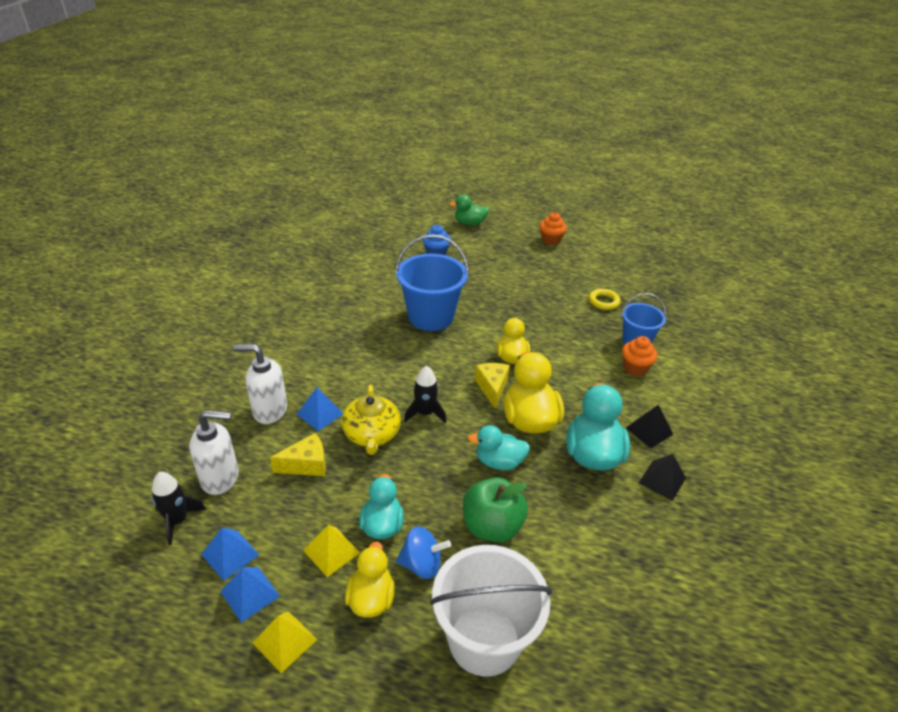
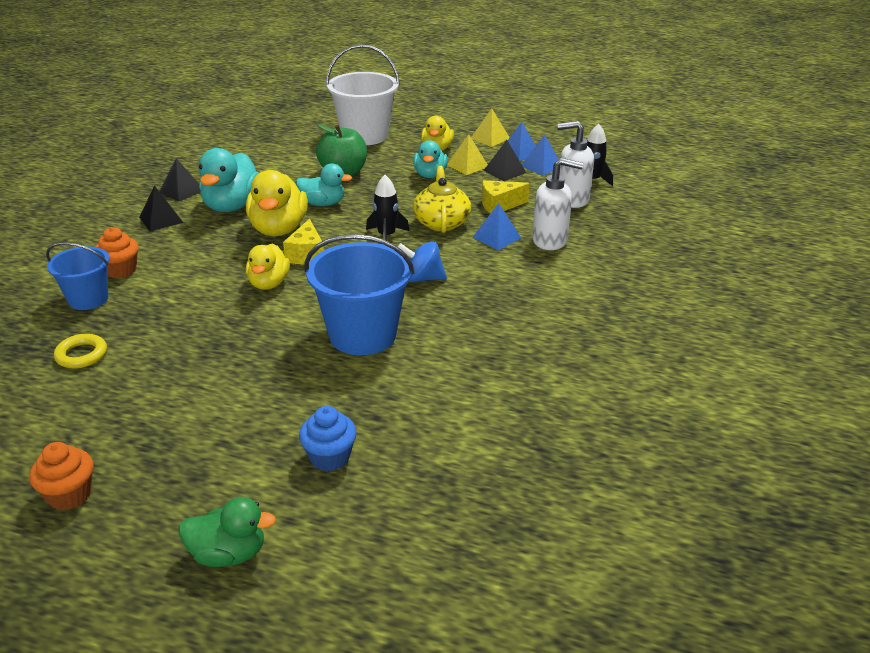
camera: 175 degrees left, 5 degrees down
(284, 538) = (504, 171): none -> black pyramid
(422, 564) = (401, 159): blue spinning top -> blue spinning top (422, 278)

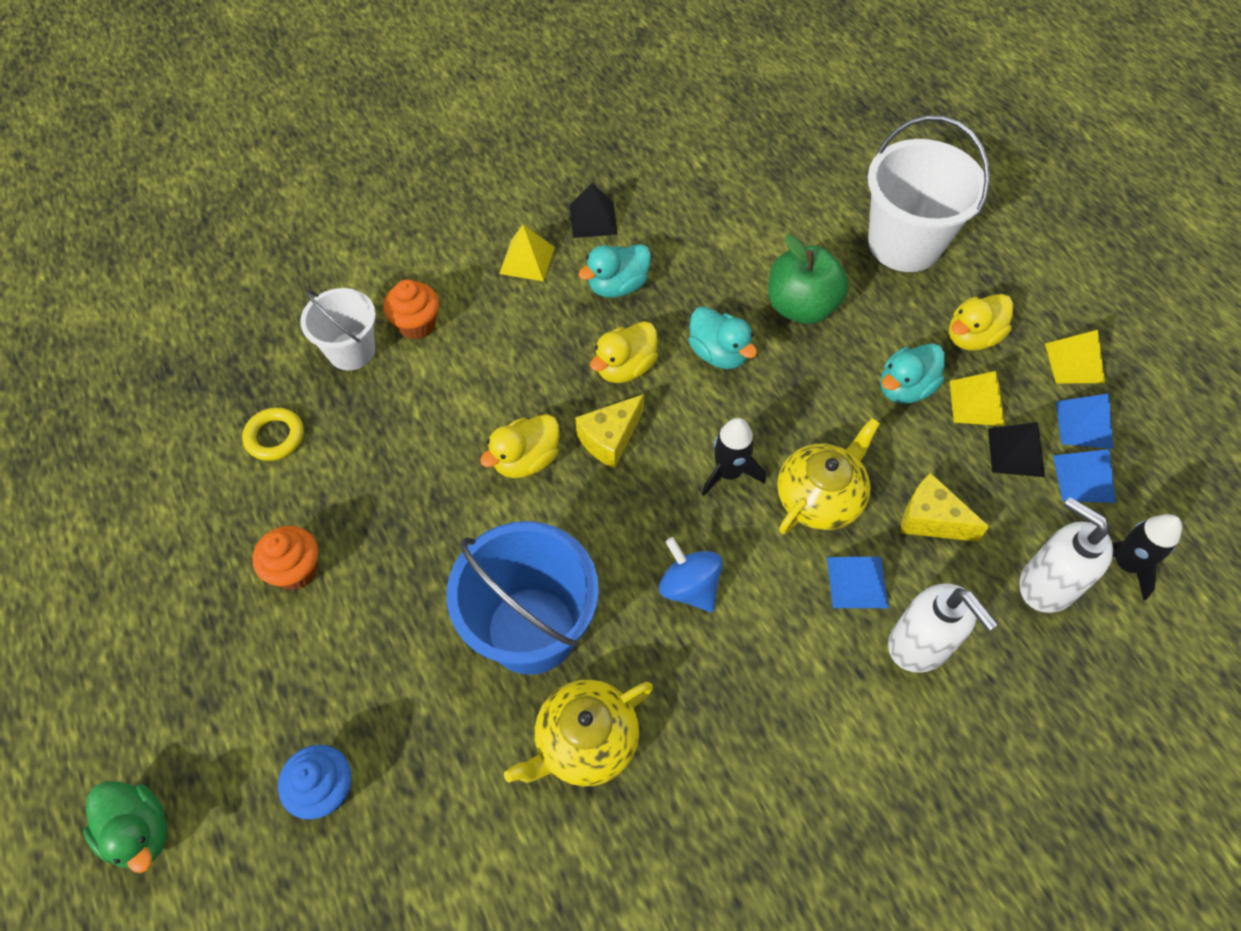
camera: 45 degrees right, 25 degrees up
(69, 495) = (108, 631): orange cupcake -> orange cupcake (296, 570)
(88, 299) = (351, 351): blue bucket -> white bucket
(161, 220) = (527, 260): black pyramid -> yellow pyramid
(232, 206) = (617, 286): turquoise duck -> turquoise duck, size x0.64
(278, 229) = (625, 367): yellow duck -> yellow duck, size x0.64
(448, 353) = (585, 741): none -> yellow teapot

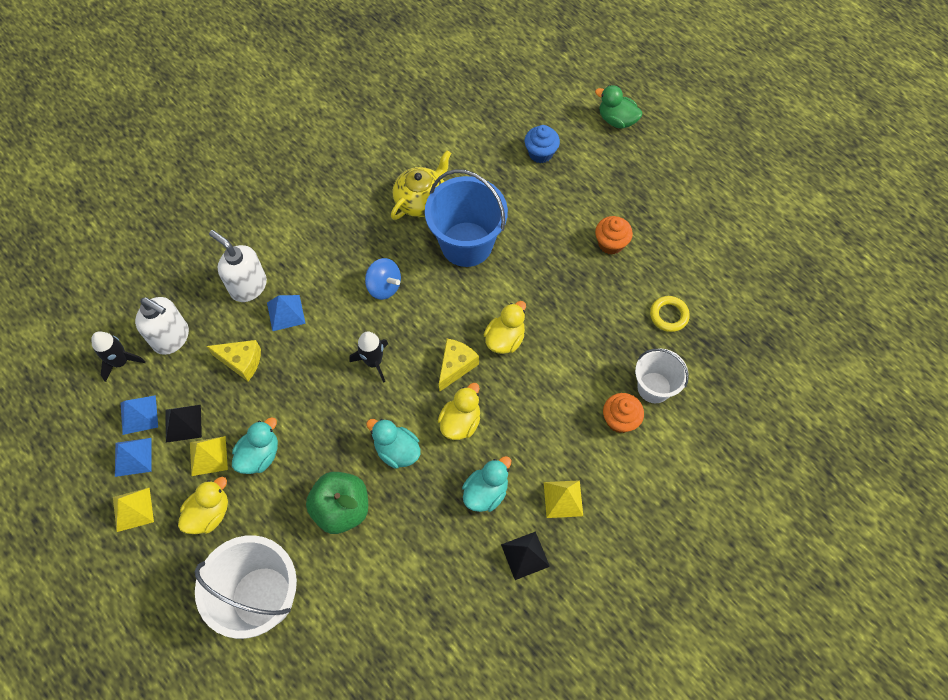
camera: 165 degrees right, 5 degrees up
(820, 497) = (313, 359): yellow teapot -> none

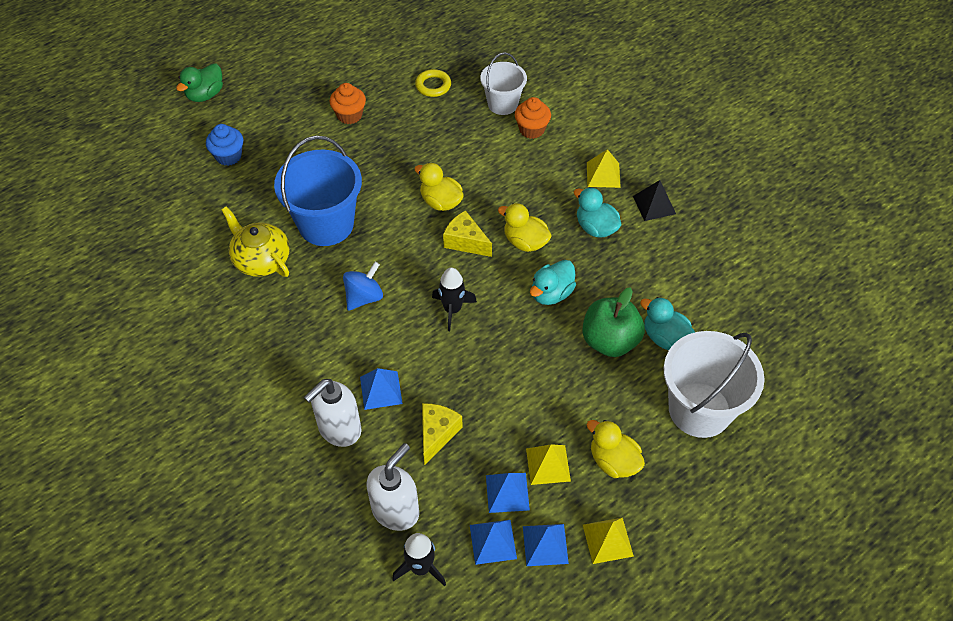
camera: 85 degrees left, 10 degrees down
(183, 423) = (507, 492): black pyramid -> blue pyramid
(259, 455) = (550, 414): turquoise duck -> turquoise duck (665, 337)

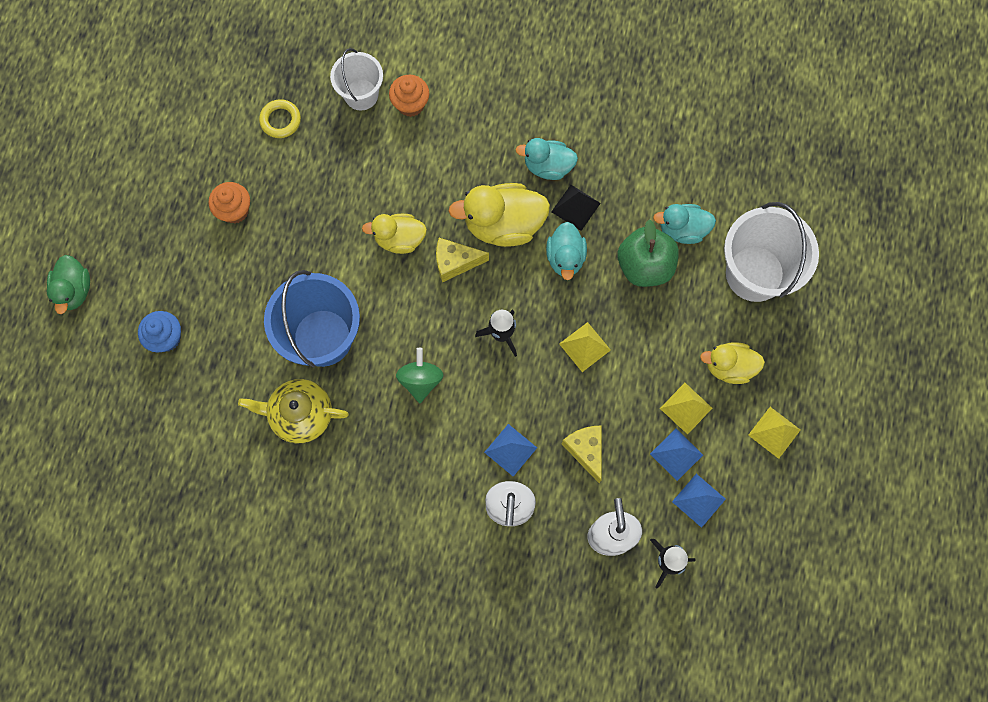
camera: 40 degrees left, 20 degrees up
(364, 297) = (421, 380): blue spinning top -> green spinning top
(525, 242) = (503, 225): yellow duck -> yellow duck, size x1.57
(545, 544) = (735, 472): blue pyramid -> none
(603, 174) = (510, 107): yellow pyramid -> yellow pyramid (584, 347)
(654, 205) = (575, 107): black pyramid -> black pyramid (575, 207)

